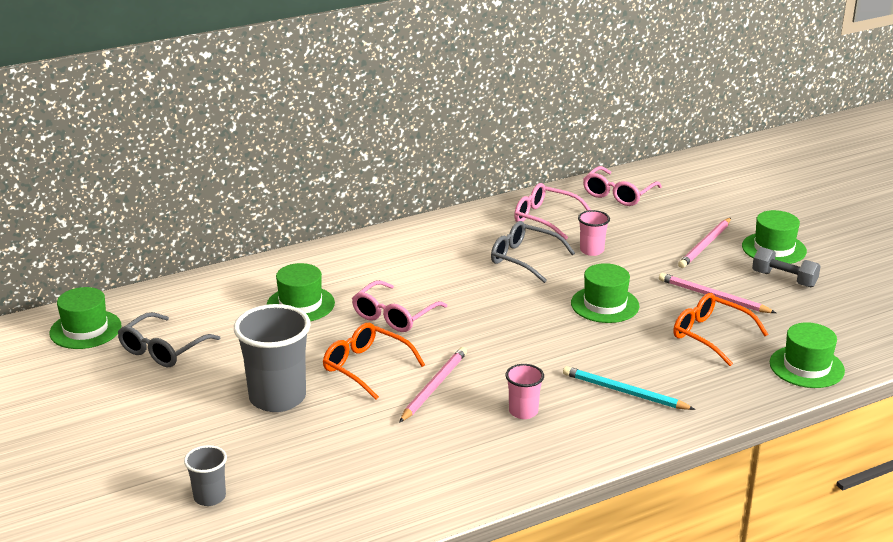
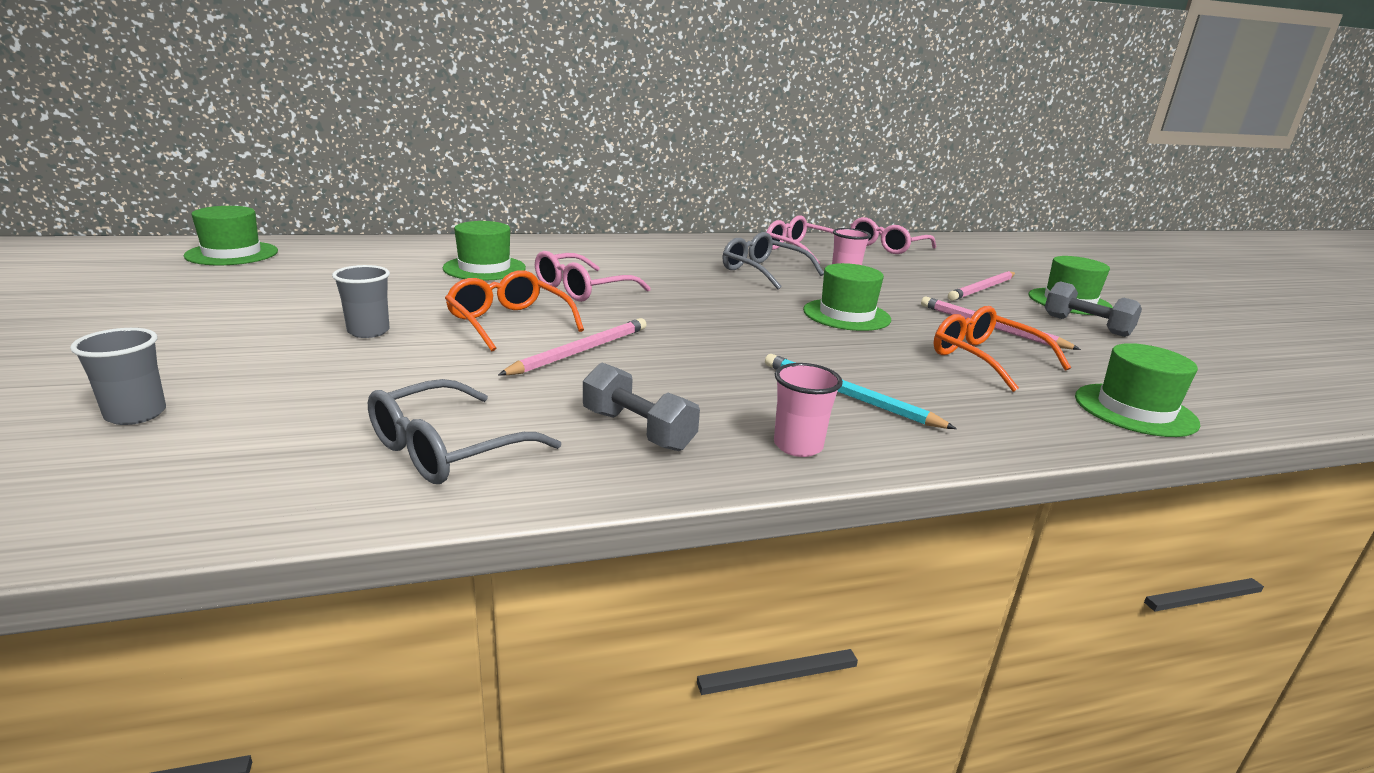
camera: 10 degrees right, 5 degrees down
(163, 350) = (290, 277): grey glasses -> grey glasses (447, 449)
(277, 398) = (368, 331): grey cup -> grey cup, size x0.51
(507, 448) = (638, 430): none -> grey dumbbell
(523, 411) = (688, 393): pink cup -> pink cup (798, 446)

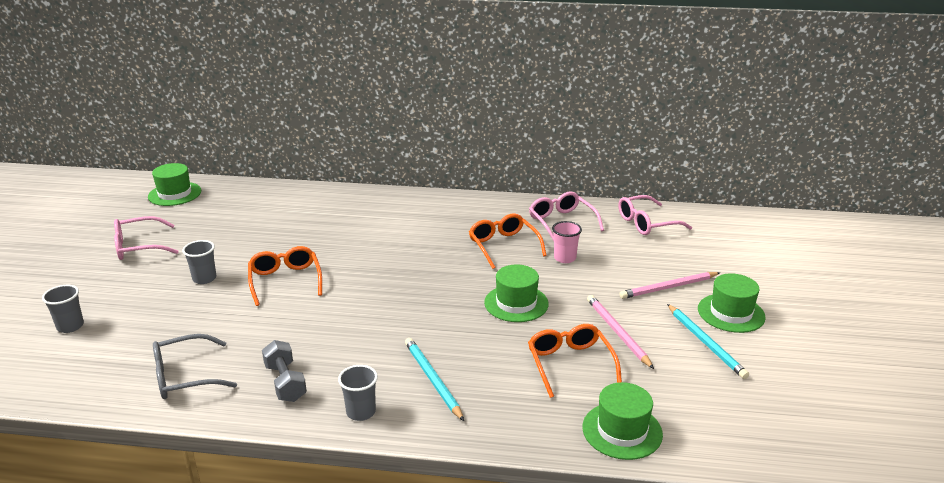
camera: 25 degrees right, 5 degrees up
(484, 268) = (310, 223): green hat -> none
(580, 351) = (306, 313): pink pencil -> none
(582, 289) = (355, 253): pink glasses -> pink glasses (139, 246)
(763, 271) = (503, 246): grey glasses -> orange glasses
(798, 446) = (361, 412): pink cup -> grey cup
(1086, 325) = (705, 343): grey dumbbell -> turquoise pencil

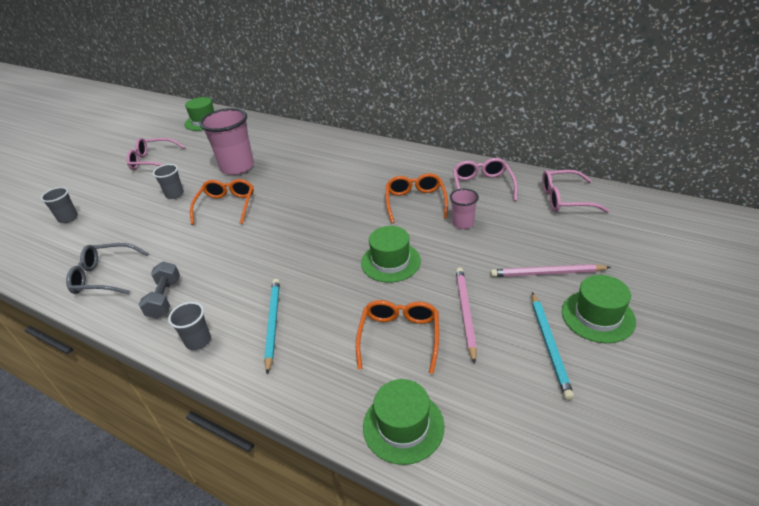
camera: 25 degrees right, 10 degrees up
(265, 239) = (237, 167): none -> pink cup

